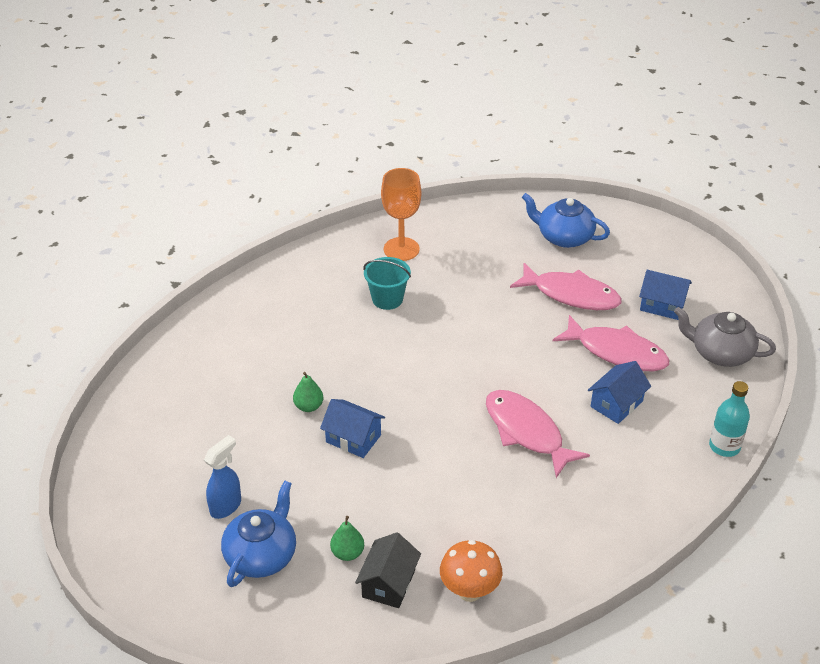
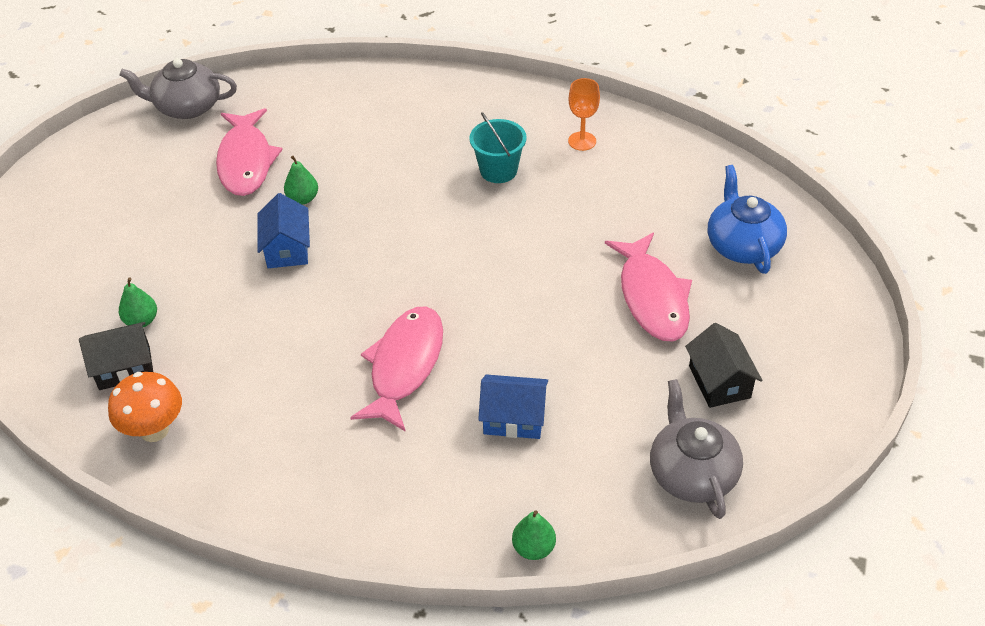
camera: 55 degrees right, 5 degrees up
(122, 423) = (187, 107): none -> grey teapot
(226, 506) = (140, 216): blue spray bottle -> none
(261, 555) = (100, 268): blue teapot -> none
(401, 249) = (582, 141): orange goblet -> orange goblet, size x0.63
(616, 352) = (597, 379): pink fish -> pink fish (246, 161)
(662, 305) = (719, 382): blue house -> black house
(724, 446) = (533, 548): turquoise bottle -> green pear

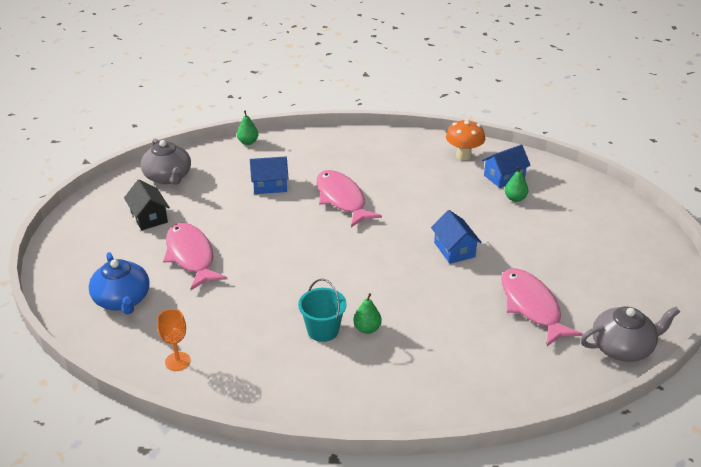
camera: 165 degrees right, 10 degrees down
(124, 367) = (504, 177): black house -> blue house
(303, 199) = (466, 284): green pear -> green pear (367, 329)
(404, 366) = (342, 199): pink fish -> pink fish turned 150 degrees clockwise
(582, 141) = (257, 369): orange goblet -> orange goblet (177, 361)

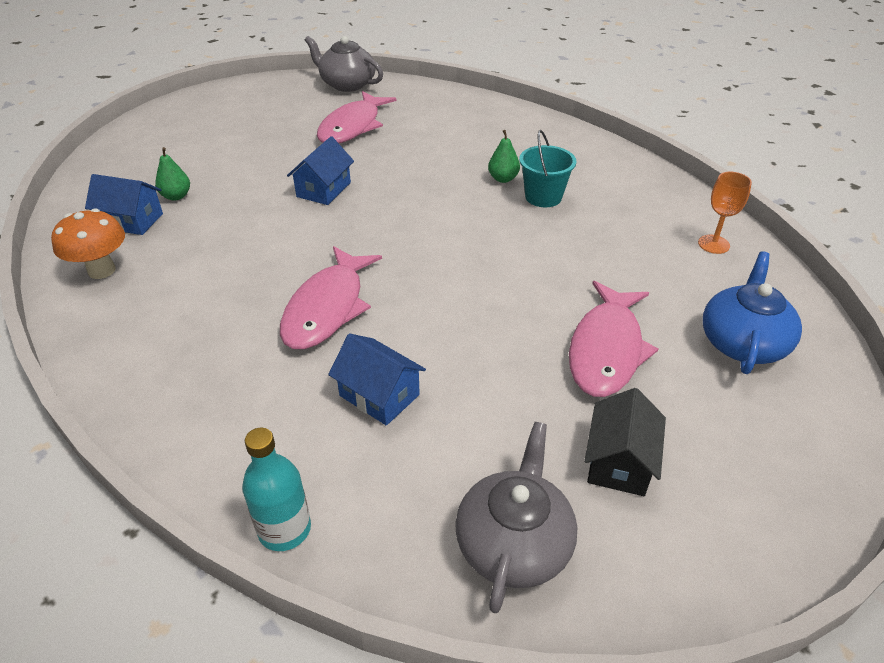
camera: 135 degrees left, 5 degrees up
(248, 142) = (284, 529): green pear -> turquoise bottle

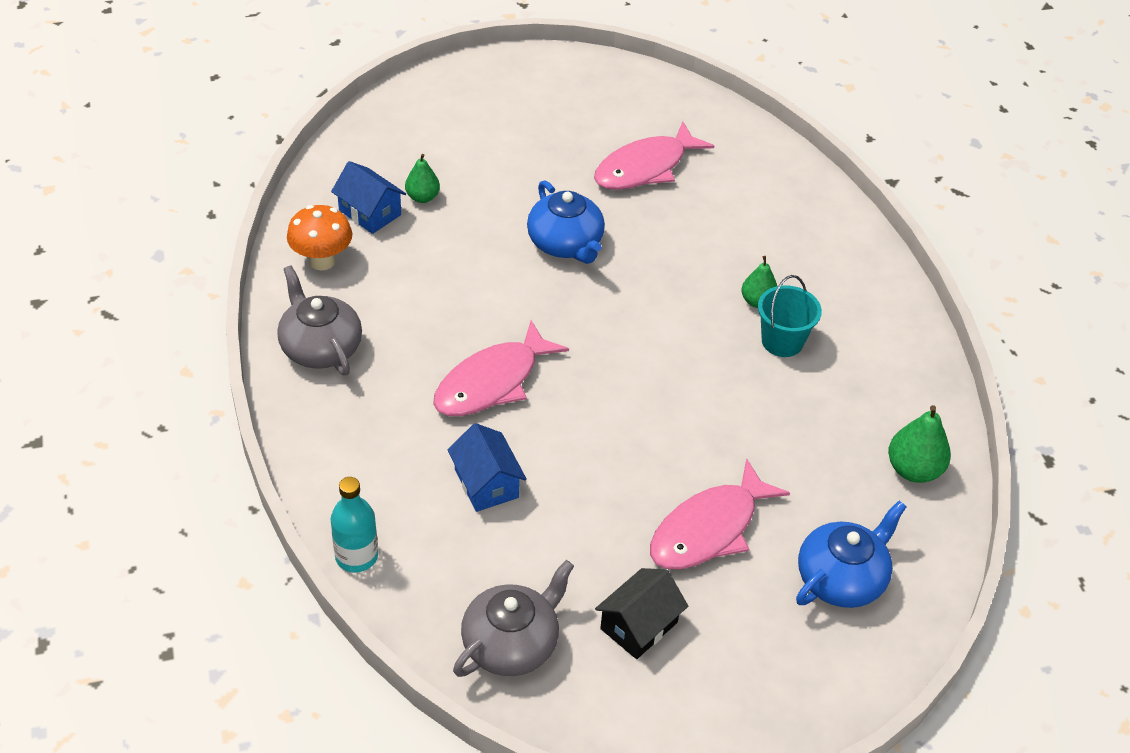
camera: 25 degrees right, 5 degrees up
(324, 190) = (565, 244): blue house -> blue teapot
(347, 84) = (678, 99): grey teapot -> grey teapot (320, 347)
(713, 244) = (913, 470): orange goblet -> green pear

